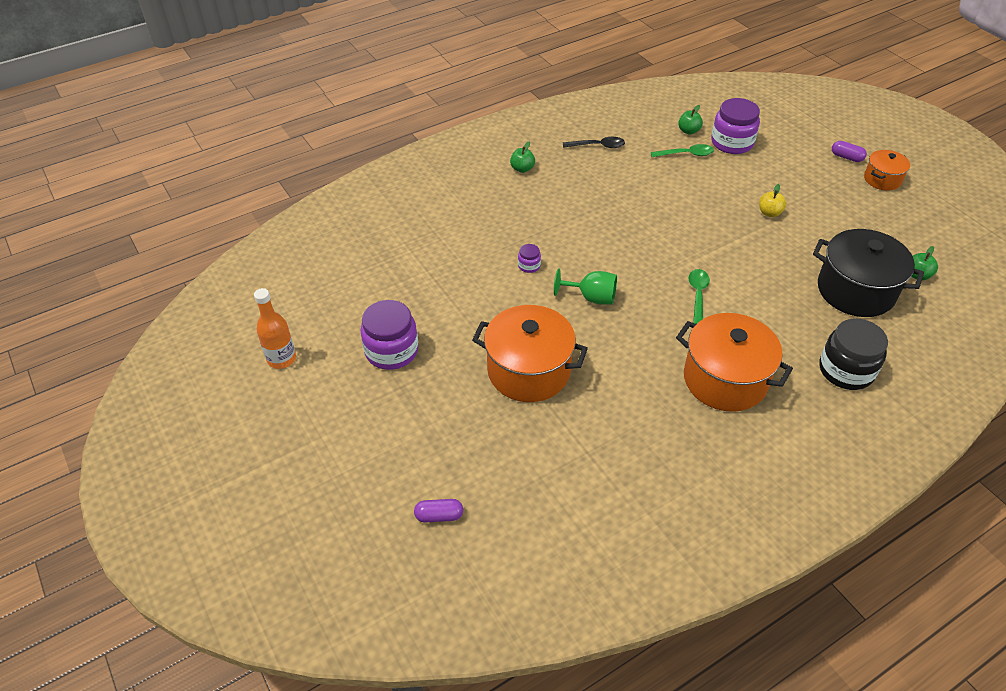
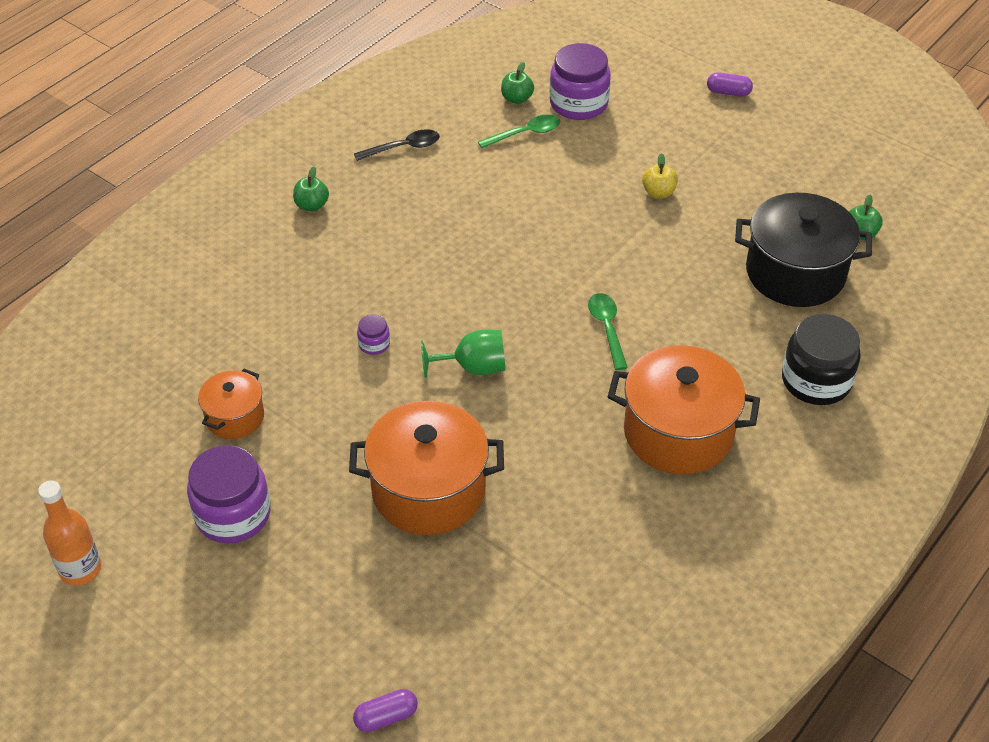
camera: 20 degrees left, 0 degrees up
(882, 179) = (780, 113): orange pot -> orange pot (235, 417)

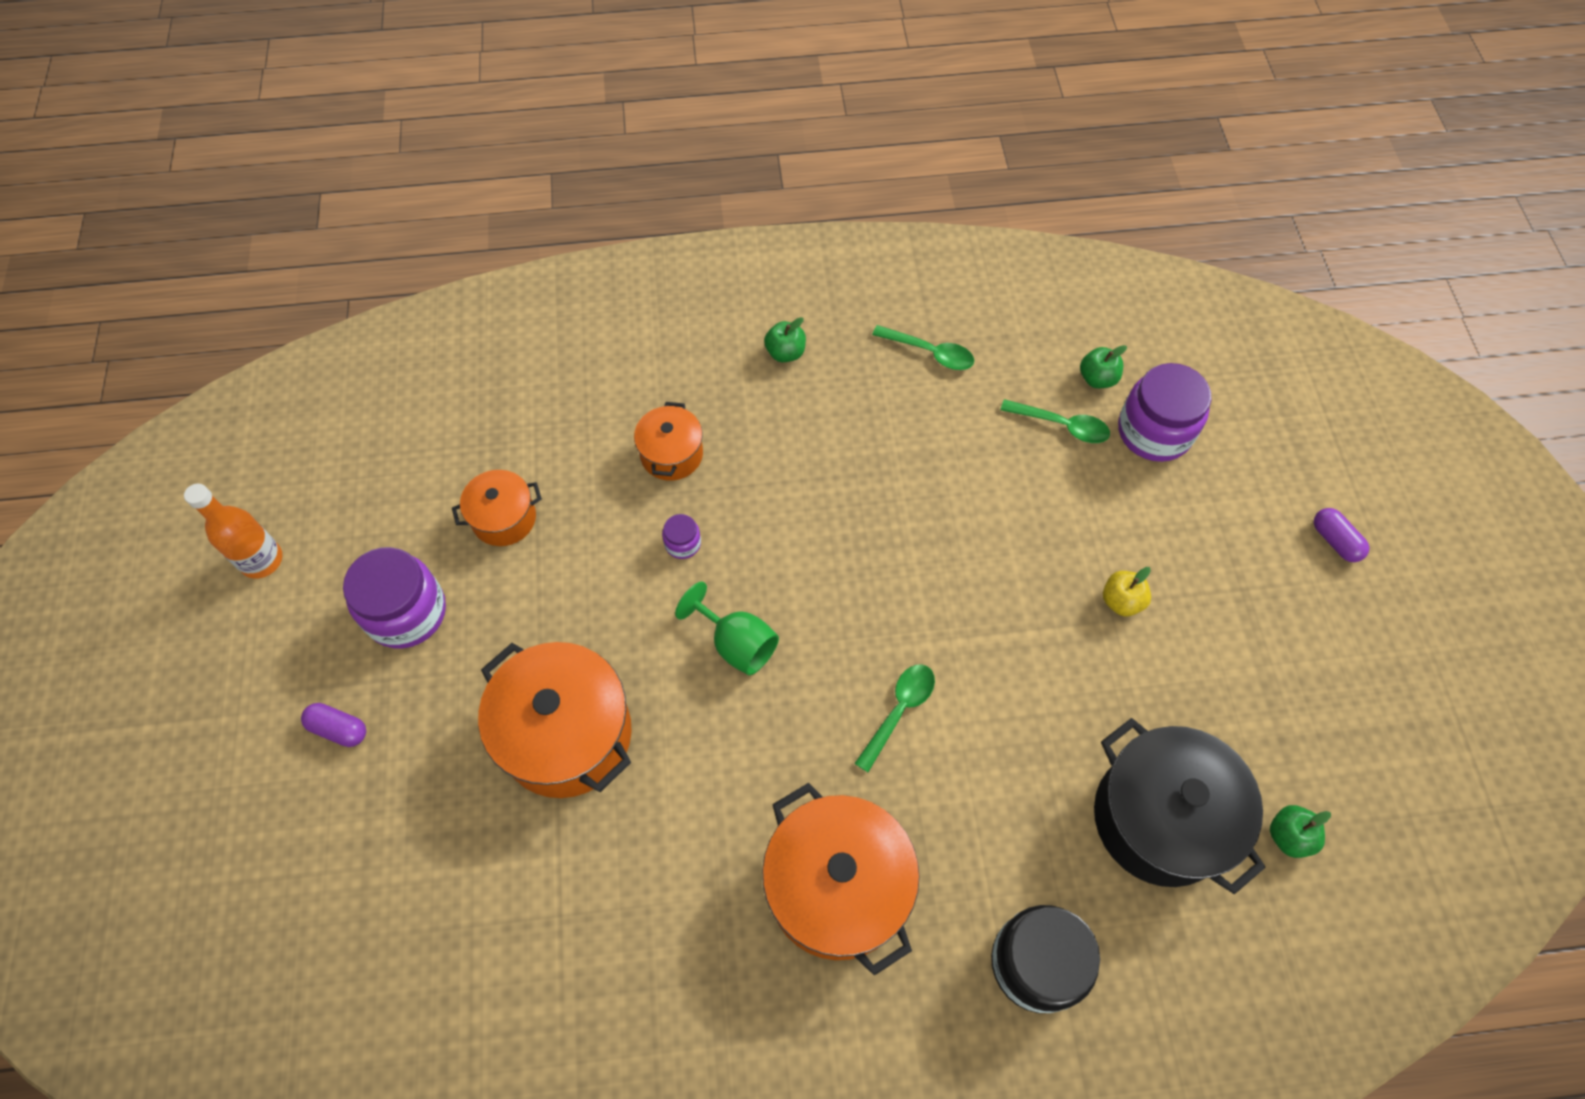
camera: 45 degrees right, 15 degrees up
(306, 305) = (671, 454): none -> orange pot
(386, 717) = (306, 920): purple capsule -> purple capsule (339, 729)
(403, 148) = (930, 353): black spoon -> green spoon

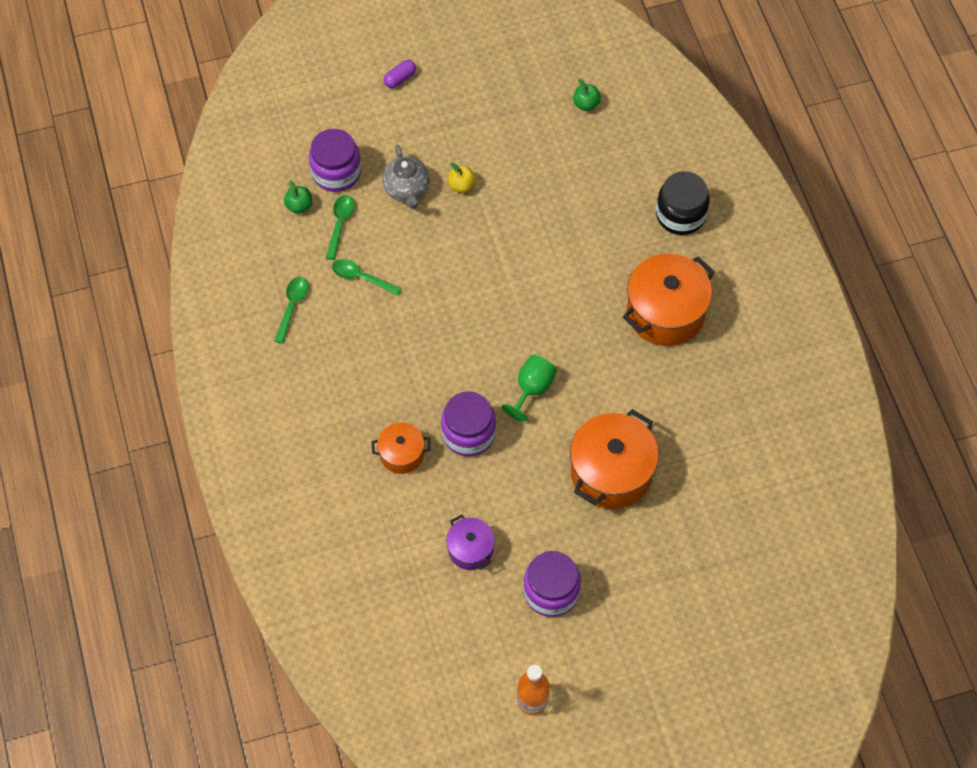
camera: 100 degrees left, 0 degrees up
(339, 729) = (637, 607): purple capsule -> none
(504, 518) = (470, 549): orange pot -> purple pot
(683, 543) = (468, 433): purple jar -> purple jar, size x2.18
(785, 352) = (305, 397): green apple -> none
(899, 711) = (556, 295): green spoon -> green spoon (361, 277)
(1118, 521) = (407, 189): none -> grey teapot
(1160, 818) = (590, 162): black pot -> none

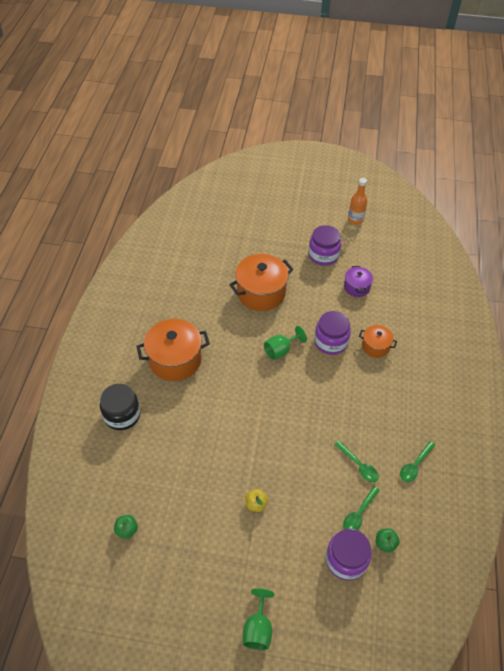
camera: 155 degrees left, 10 degrees down
(400, 79) = (258, 628): purple capsule -> green goblet
(407, 189) = (297, 519): grey teapot -> none

